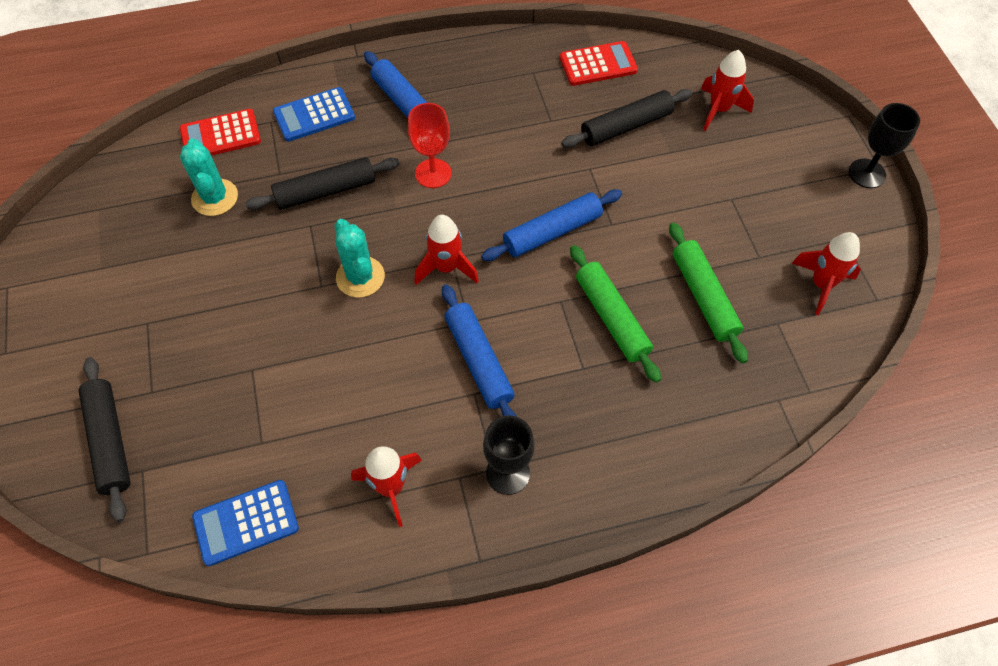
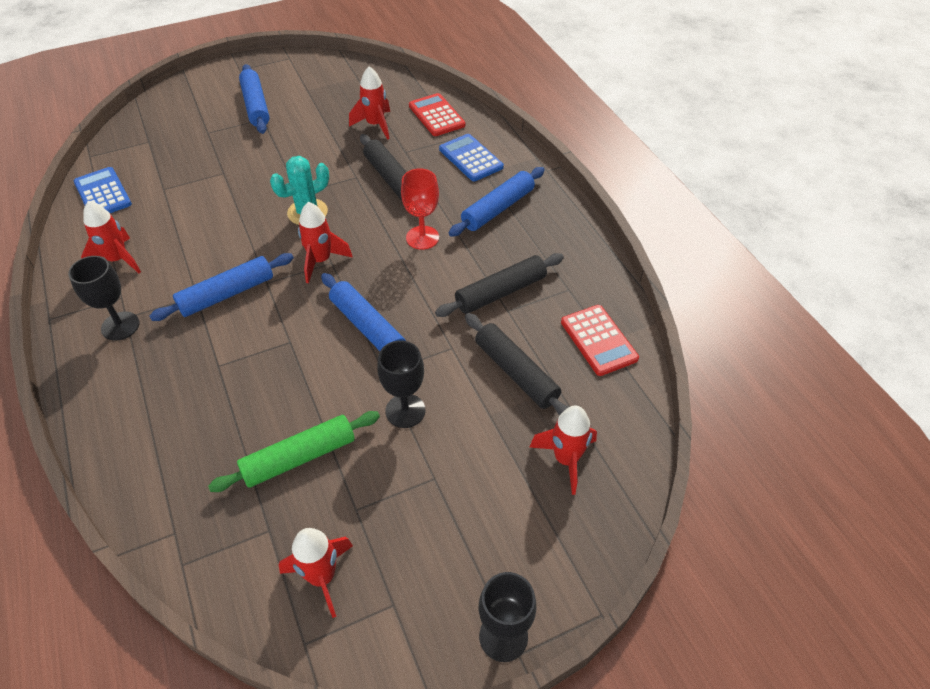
camera: 80 degrees right, 10 degrees down
(110, 441) = (171, 124): black rolling pin -> black rolling pin (501, 292)
(112, 331) = (256, 105): none -> blue rolling pin
(215, 197) = (375, 125): turquoise cactus -> red rocket
(611, 318) = (272, 382): green rolling pin -> none
(659, 211) = (405, 411): none -> black goblet

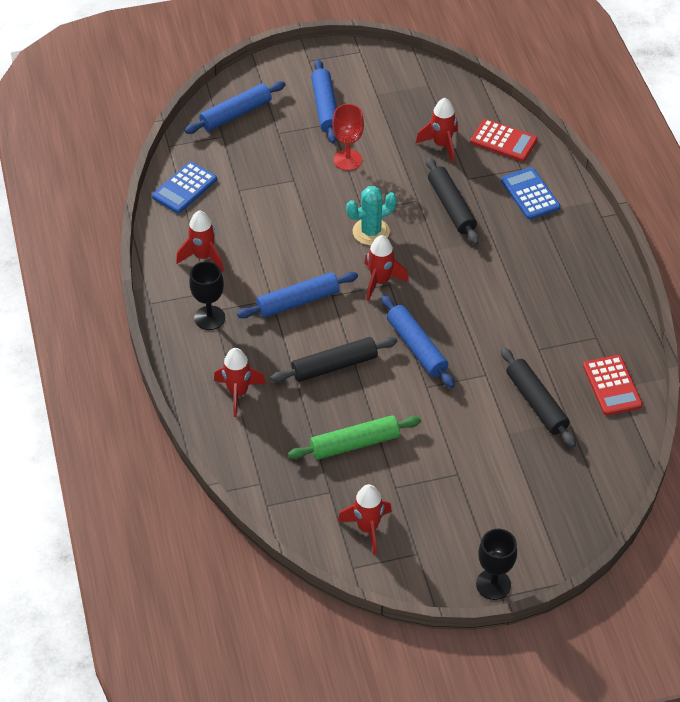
camera: 10 degrees right, 0 degrees up
(103, 193) = (184, 188): blue calculator -> blue calculator turned 120 degrees counterclockwise
(405, 411) = (441, 420): black goblet -> none
(422, 237) = (473, 271): red goblet -> red goblet (348, 160)
(436, 115) = (503, 141): red calculator -> red calculator turned 135 degrees clockwise
(497, 209) = (547, 251): blue rolling pin -> blue rolling pin (235, 114)
(501, 292) = (535, 332): black rolling pin -> black rolling pin (334, 366)
(566, 459) = (563, 475): red rocket -> red rocket (238, 393)

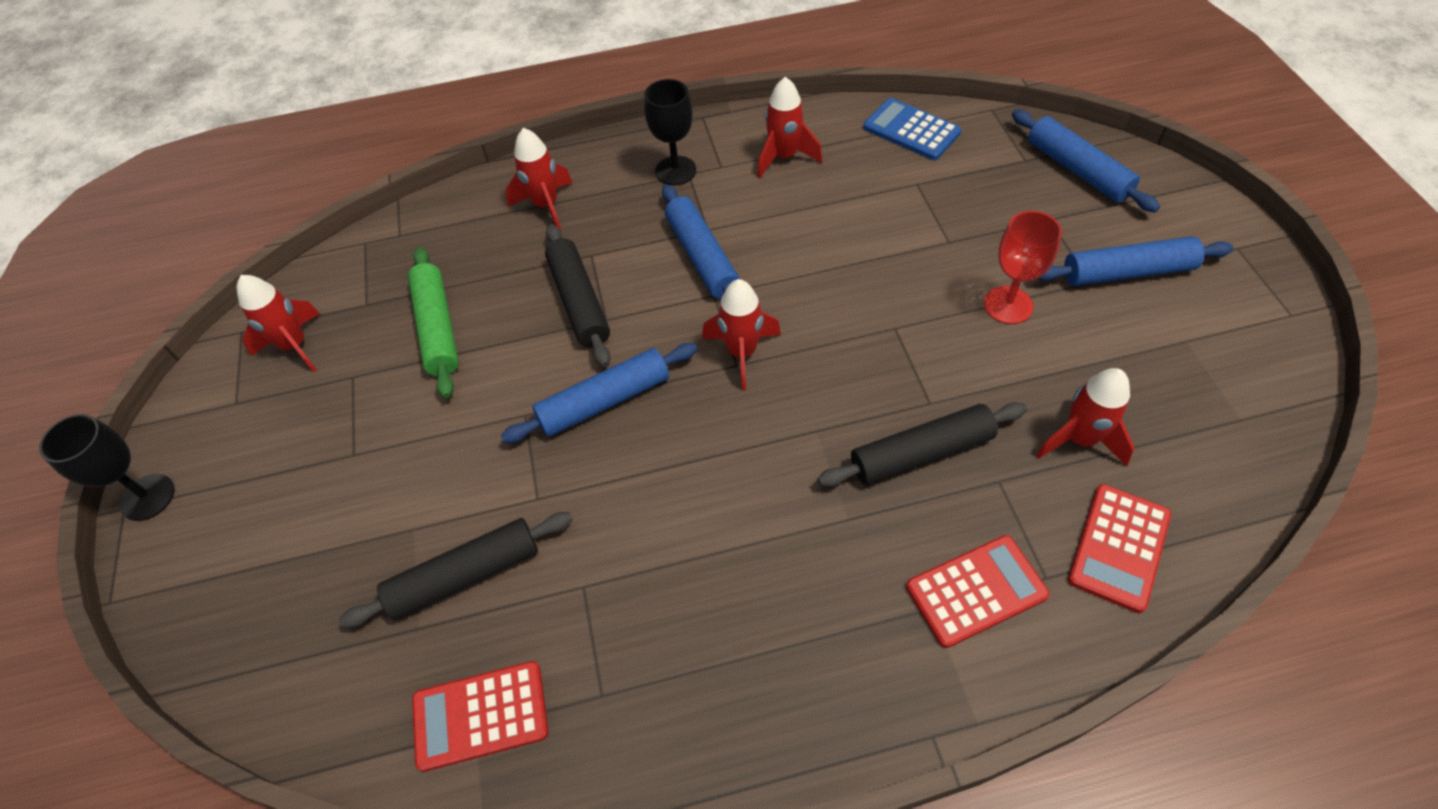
camera: 95 degrees right, 5 degrees up
(371, 232) = (848, 338): turquoise cactus -> none
(530, 194) = (976, 591): blue calculator -> red calculator

